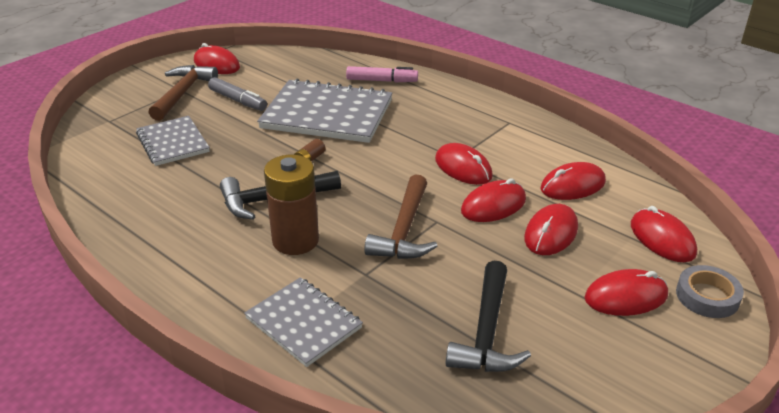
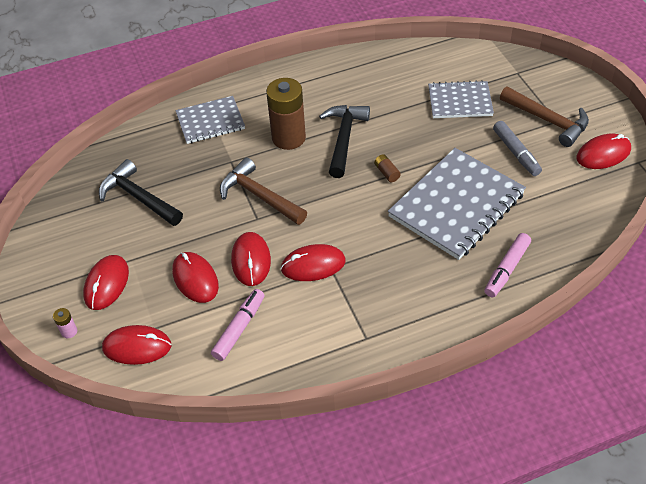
camera: 120 degrees right, 15 degrees up
(238, 100) = (516, 153): grey marker -> grey marker turned 90 degrees counterclockwise
(572, 185) = (239, 328): red mouse -> pink marker
(707, 296) = (69, 331): grey tape -> pink battery

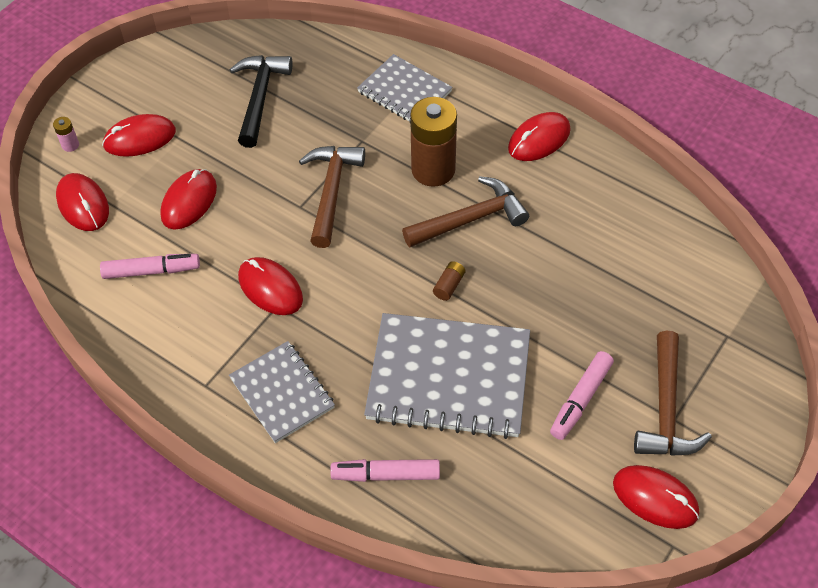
camera: 55 degrees right, 5 degrees up
(251, 260) = (241, 232): red mouse -> red mouse (539, 139)
(344, 138) = (471, 219): black hammer -> brown hammer
(460, 101) = (622, 299): grey notebook -> grey notebook (282, 393)
(516, 153) = (581, 399): grey marker -> pink marker

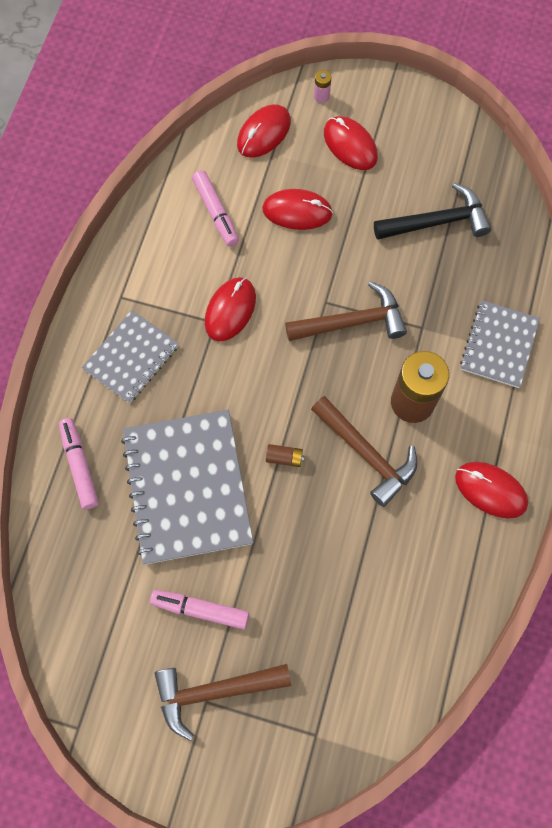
camera: 70 degrees right, 15 degrees up
(655, 498) = (120, 701): red mouse -> none

